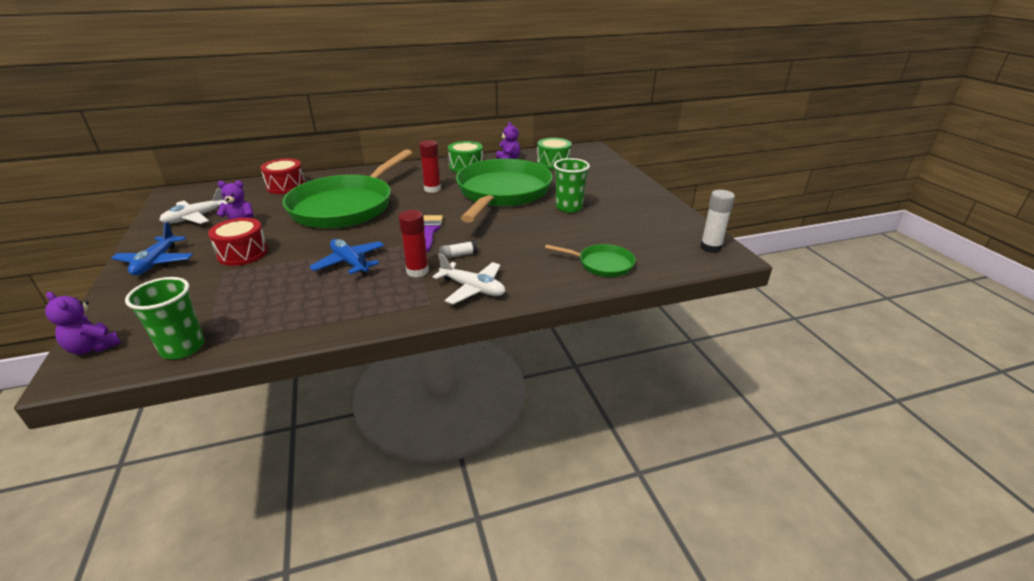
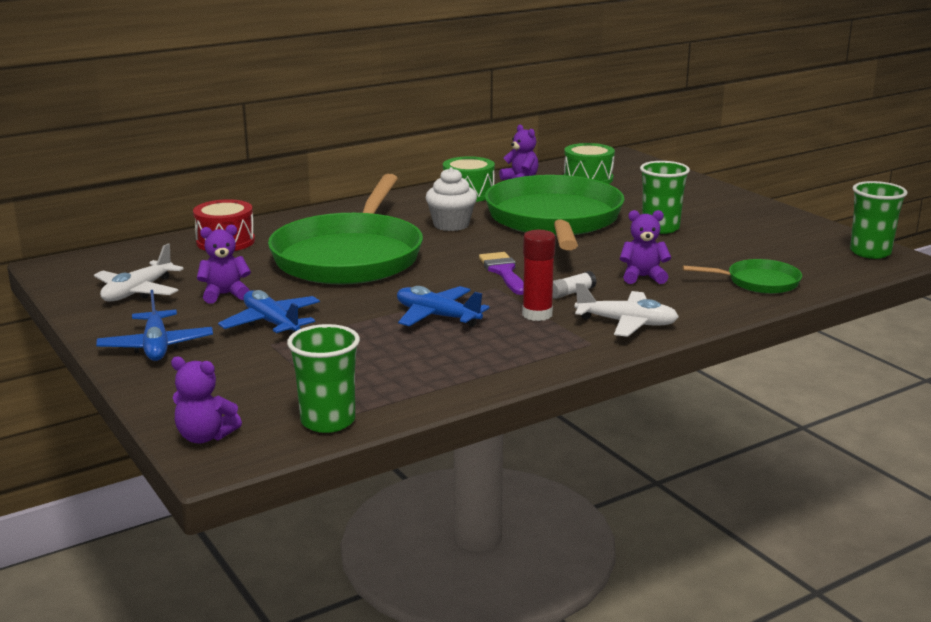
camera: 15 degrees left, 10 degrees down
(243, 253) = (271, 323): red drum -> blue plane
(432, 189) = (451, 225): red glue stick -> white cupcake
(520, 248) = (643, 277): none -> purple teddy bear
(710, 248) = (870, 252): white glue stick -> green cup

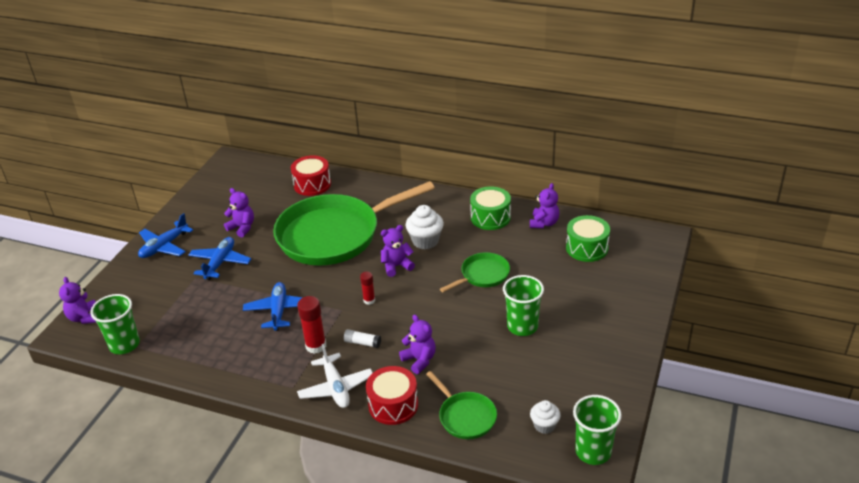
camera: 55 degrees right, 15 degrees up
(138, 292) = (221, 201): white plane -> none
(468, 246) = (396, 266): none -> purple teddy bear
(503, 272) = (369, 300): purple brush -> red glue stick
(554, 220) = (482, 275): green pan -> green pan, size x0.44
(696, 305) = (393, 405): none -> red drum
(813, 258) = (544, 425): none -> white cupcake

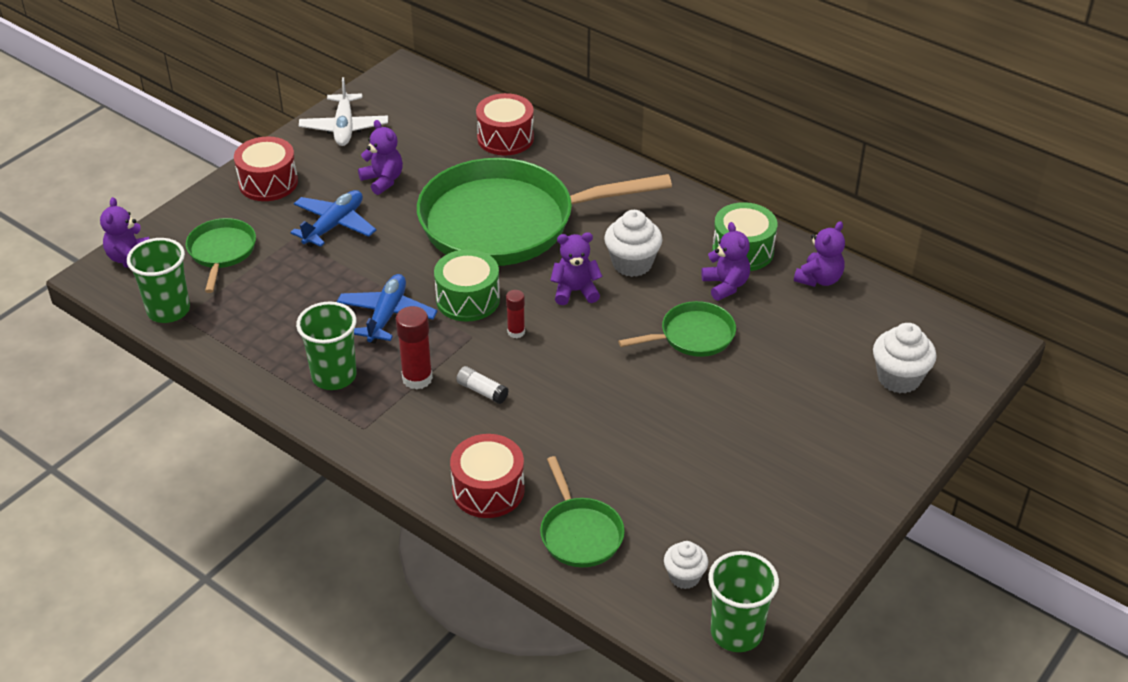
camera: 15 degrees right, 5 degrees up
(148, 298) = (221, 252): none -> green pan
(164, 246) = (268, 182): blue plane -> red drum
(336, 387) = (421, 444): white plane -> white plane (344, 128)
(419, 360) = (550, 436): purple teddy bear -> purple teddy bear (725, 285)
(522, 326) = (717, 427): green cup -> green cup (334, 376)
(587, 248) = (866, 333): green drum -> green drum (468, 299)
(618, 269) = (899, 378): none -> white cupcake

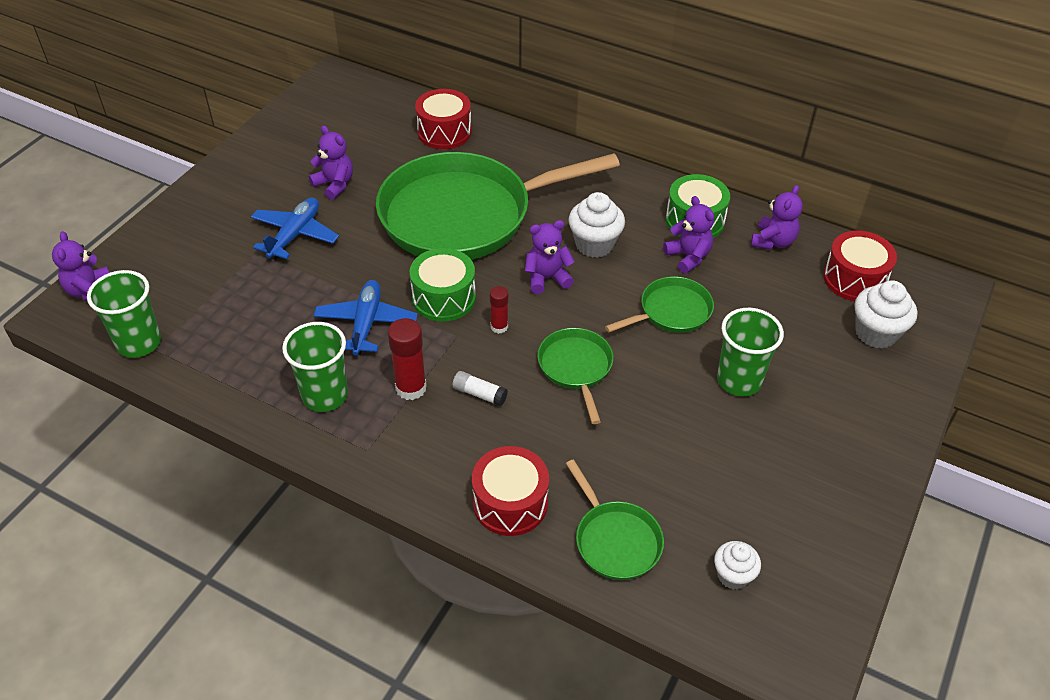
camera: 10 degrees left, 5 degrees up
(221, 252) = (185, 274): green pan -> green pan (576, 368)
(268, 182) = (220, 198): red drum -> red drum (854, 279)
(344, 128) = (286, 136): white plane -> none
(736, 632) = (802, 632): green cup -> green cup (739, 380)

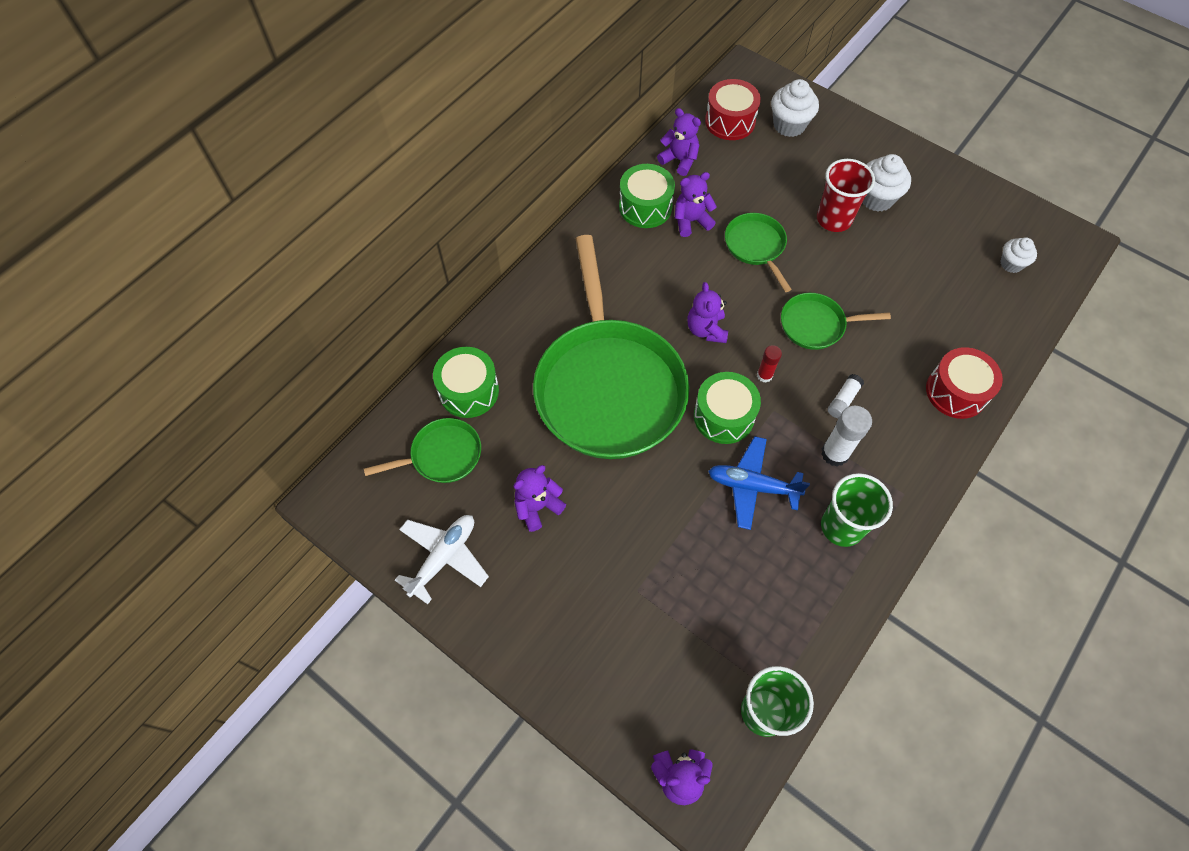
camera: 80 degrees left, 15 degrees up
(286, 140) = (444, 557): none -> white plane
(295, 235) = (615, 550): blue plane -> none
(411, 388) = (835, 453): red glue stick -> white glue stick
(444, 132) = (469, 391): red drum -> green drum
(594, 244) = (666, 286): white cupcake -> white cupcake (876, 198)
(615, 540) = (986, 328): green pan -> green pan (442, 455)
(739, 380) = (834, 219): green cup -> red cup

